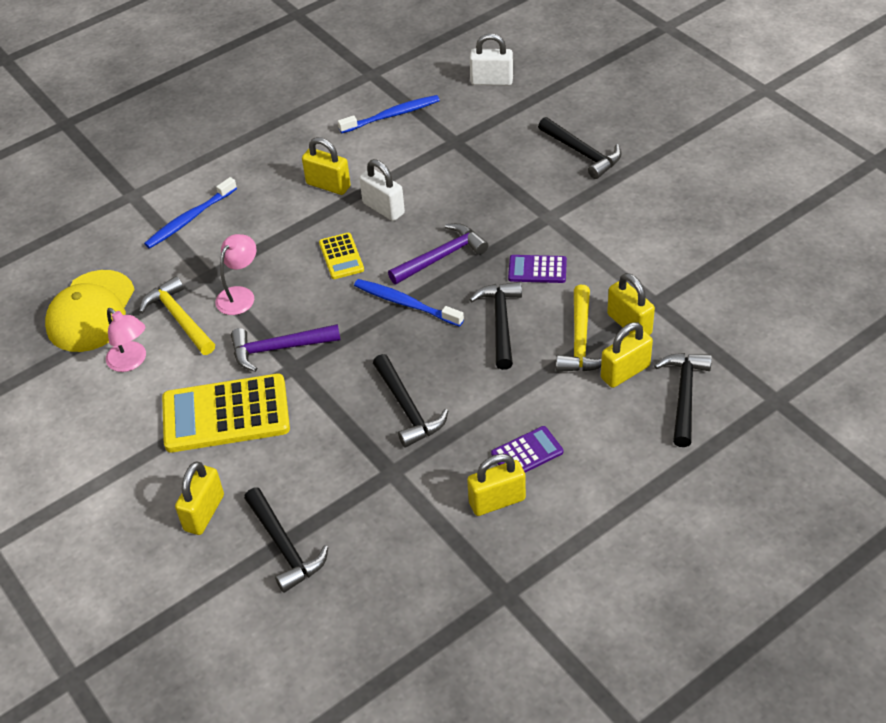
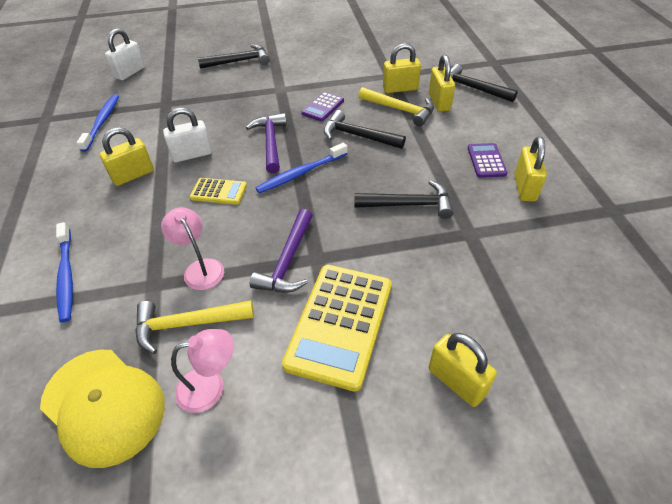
camera: 65 degrees left, 0 degrees up
(284, 547) = (524, 328): black hammer -> none

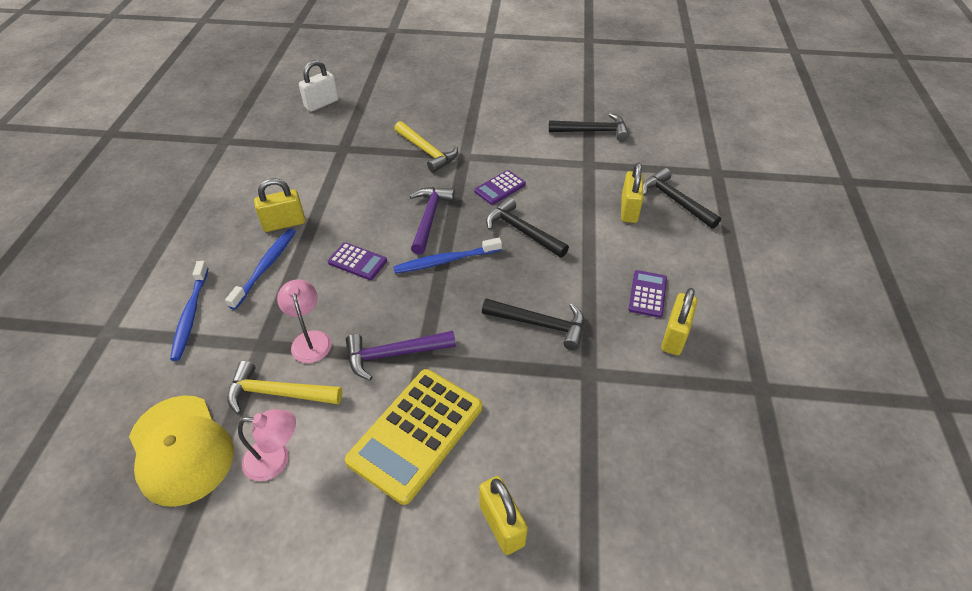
camera: 15 degrees right, 0 degrees up
(102, 122) = (275, 157): blue toothbrush -> blue toothbrush (265, 267)
(192, 155) = (347, 214): white padlock -> none
(219, 192) = (357, 262): yellow calculator -> purple calculator
(239, 61) = (435, 112): black hammer -> black hammer (593, 131)
(287, 261) = (393, 354): purple hammer -> purple hammer turned 45 degrees clockwise
(400, 89) = (593, 183): yellow padlock -> none
(400, 110) = (581, 210): yellow hammer -> yellow hammer (427, 152)

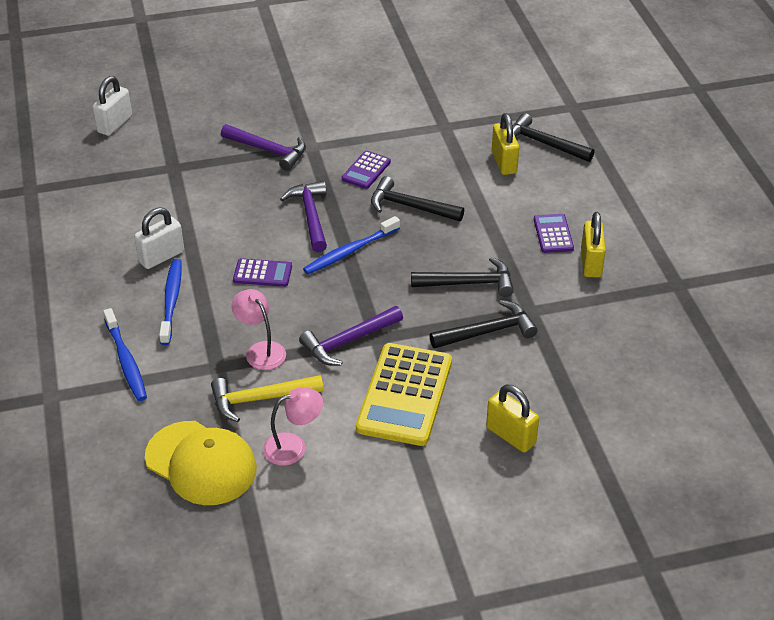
camera: 20 degrees left, 5 degrees down
(284, 223) = (161, 257): yellow padlock -> white padlock
(427, 152) = (268, 151): yellow hammer -> purple hammer
(593, 131) = (433, 91): black hammer -> black hammer (488, 331)

